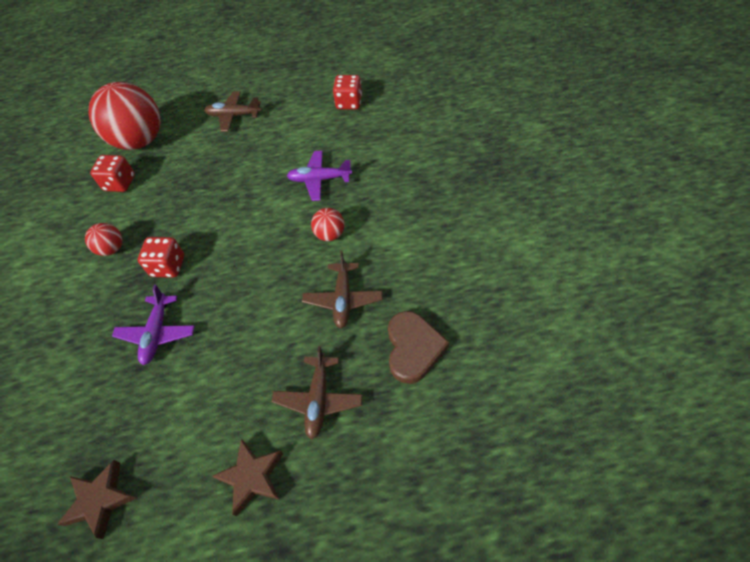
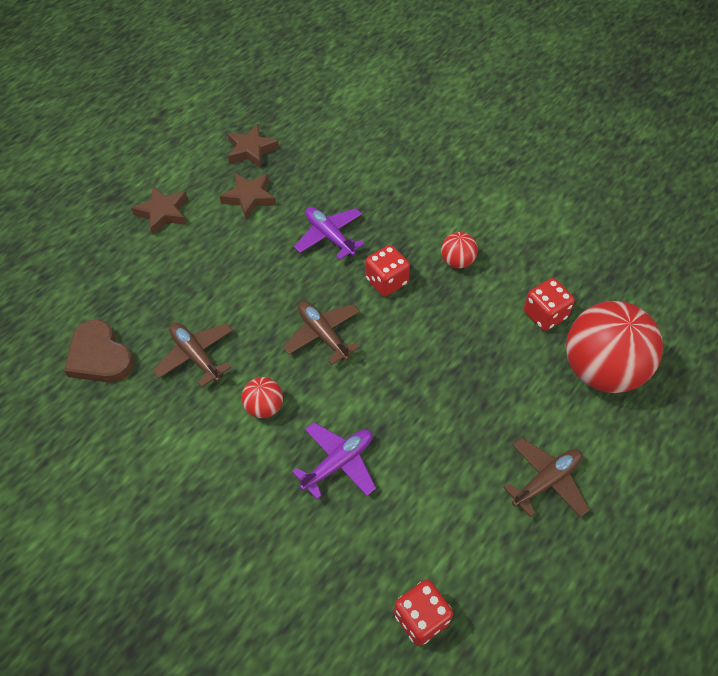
camera: 135 degrees right, 0 degrees up
(167, 430) = (249, 197): none -> brown star
(318, 399) = (153, 276): brown plane -> brown plane (323, 335)

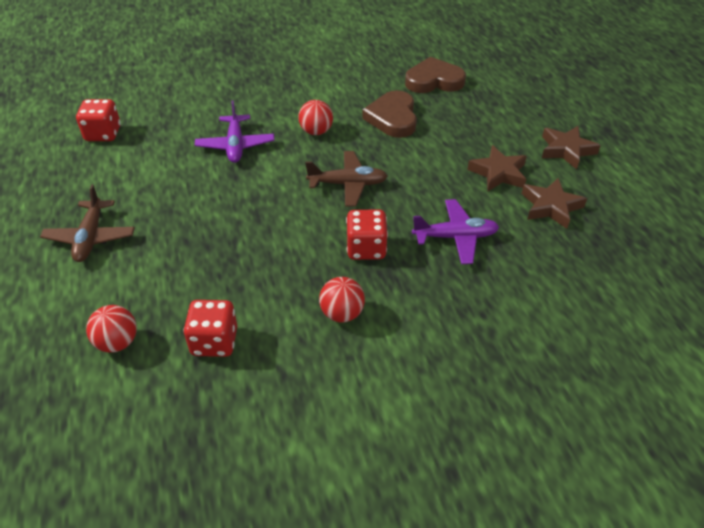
camera: 125 degrees right, 10 degrees down
(196, 356) = (393, 118): brown plane -> brown heart
(251, 150) = (626, 235): brown star -> brown star (498, 173)
(601, 370) = (117, 342): red ball -> red ball, size x0.45

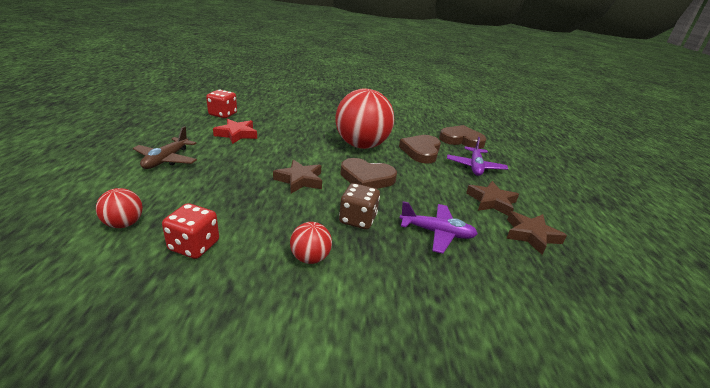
camera: 15 degrees right, 15 degrees down
(148, 165) = (237, 134): none -> red star
(235, 145) = (301, 139): purple plane -> purple plane (475, 167)
(316, 131) = (361, 145): red ball -> red ball, size x2.23
(348, 184) = (367, 178): brown plane -> brown heart
(366, 248) = (357, 220): red dice -> brown dice
(566, 150) = (556, 202): brown star -> brown star (300, 180)

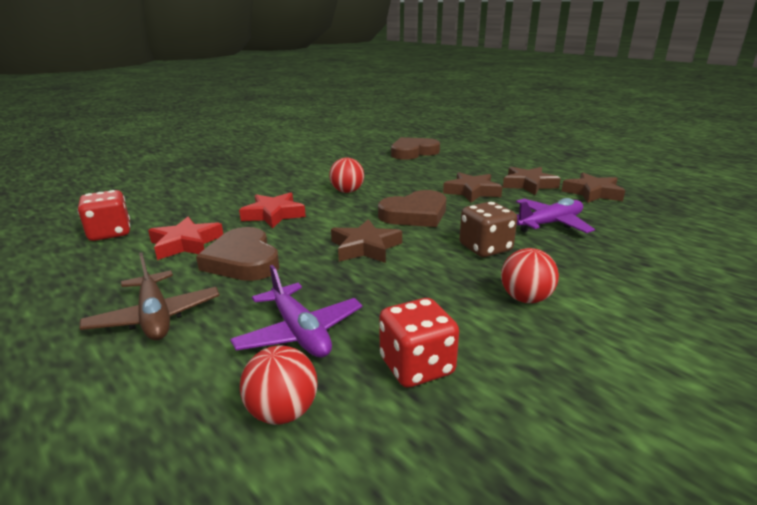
camera: 40 degrees left, 5 degrees down
(298, 139) = (273, 215): none -> red star
(361, 145) = (347, 191): red ball -> red ball, size x0.45
(421, 151) = (405, 174): brown heart -> brown heart (243, 260)
(436, 184) = (472, 192): none -> brown star
(475, 167) = (466, 167): purple plane -> purple plane (299, 332)

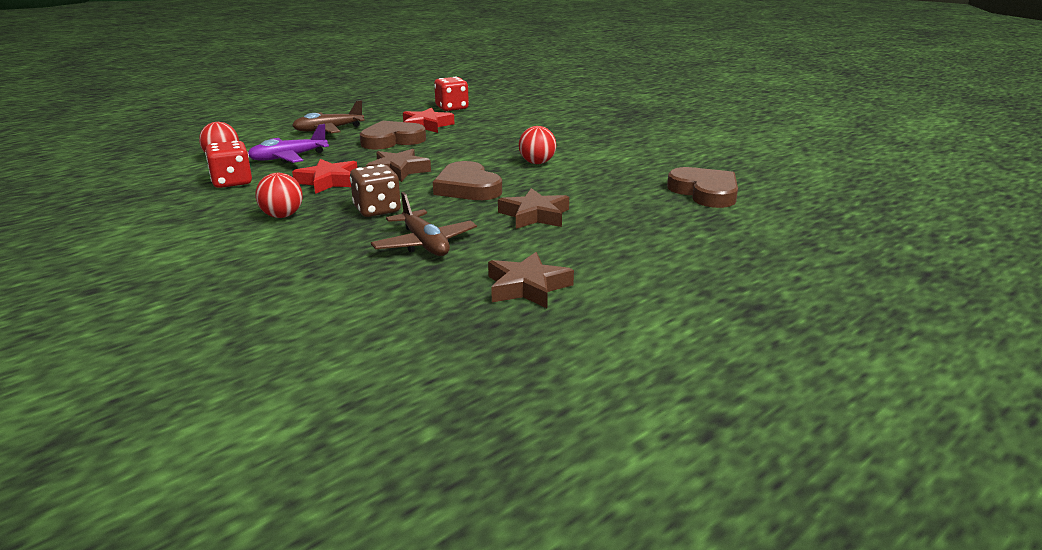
camera: 90 degrees right, 0 degrees up
(273, 215) = (477, 142): red star -> red star (329, 181)
(528, 185) = (563, 249): brown star -> none
(550, 224) = (424, 244): purple plane -> brown plane

